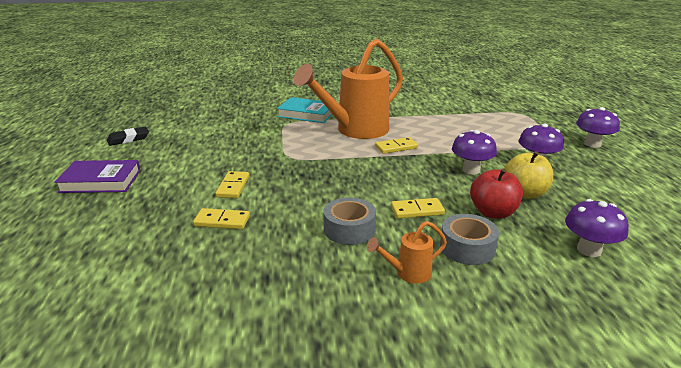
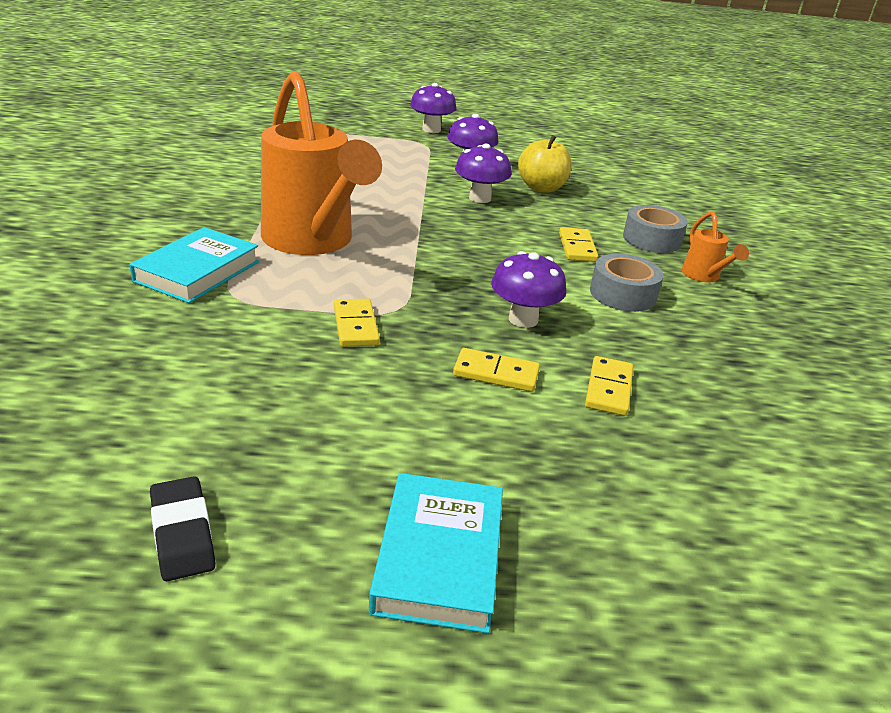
camera: 85 degrees left, 5 degrees up
(101, 181) = (438, 557): purple book -> turquoise book
(396, 147) = (394, 225): yellow domino -> yellow domino (355, 326)
(493, 212) = (582, 212): red apple -> none
(589, 250) = (646, 192): purple mushroom -> purple mushroom (523, 319)

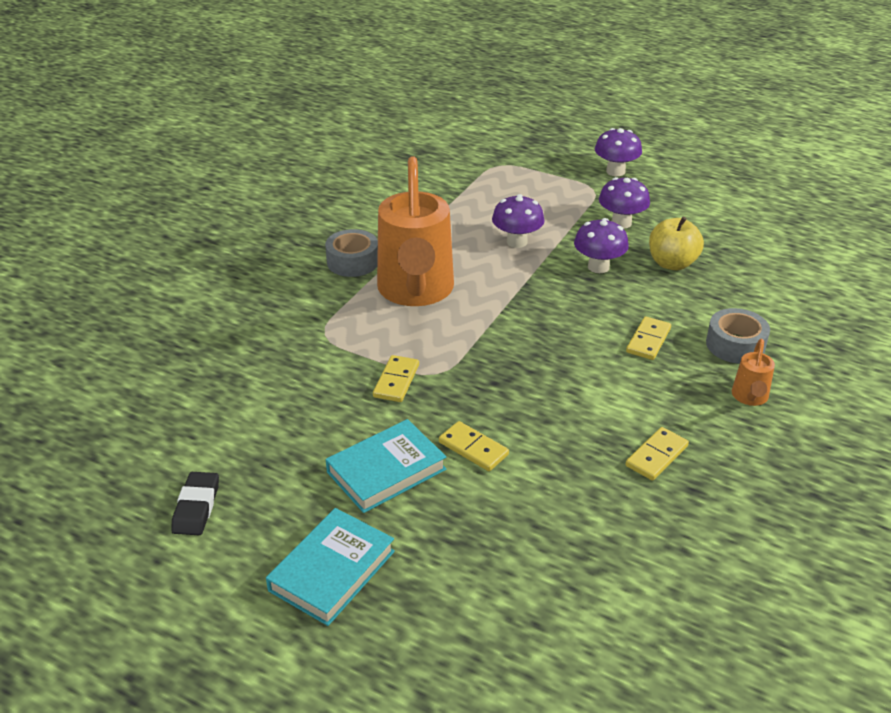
camera: 30 degrees right, 5 degrees up
(197, 271) = (312, 306): turquoise book -> turquoise book (386, 471)
(523, 319) = (534, 405): purple mushroom -> purple mushroom (517, 242)
(608, 389) = (553, 485): yellow domino -> yellow domino (656, 456)
(623, 294) = (648, 399): grey tape -> grey tape (352, 262)

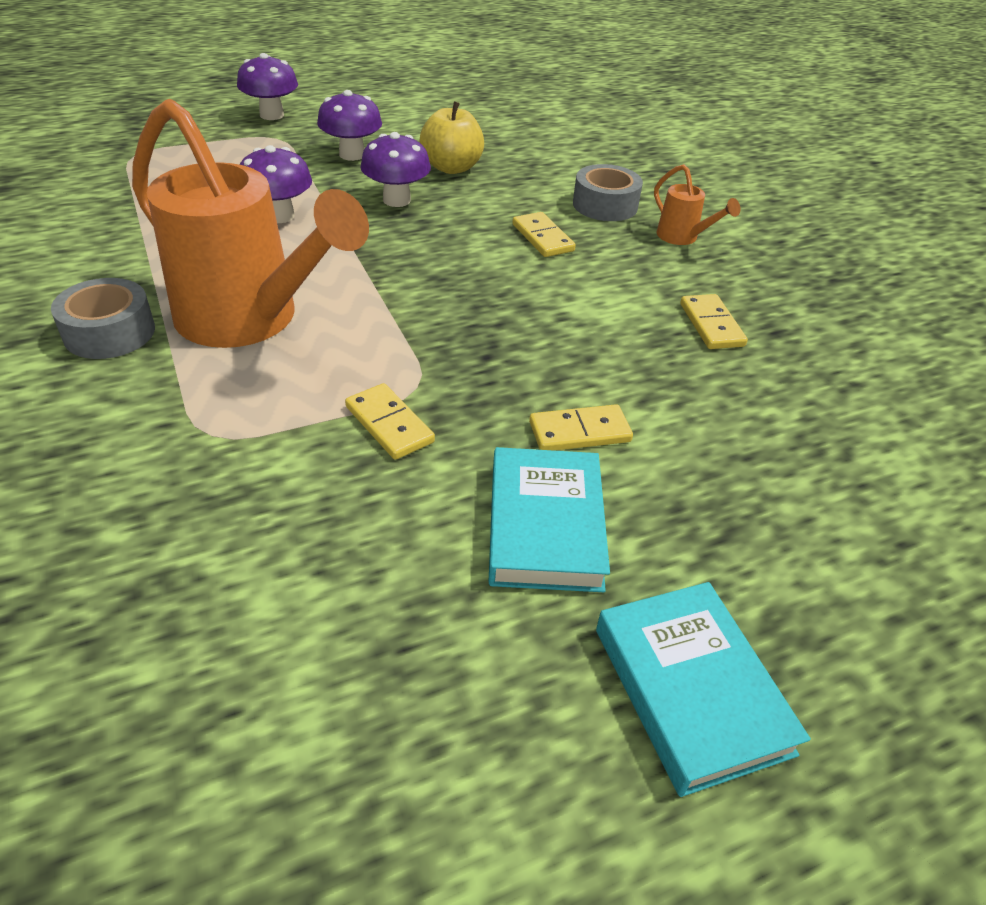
camera: 55 degrees left, 5 degrees up
(196, 507) = (409, 799): black eraser -> none

